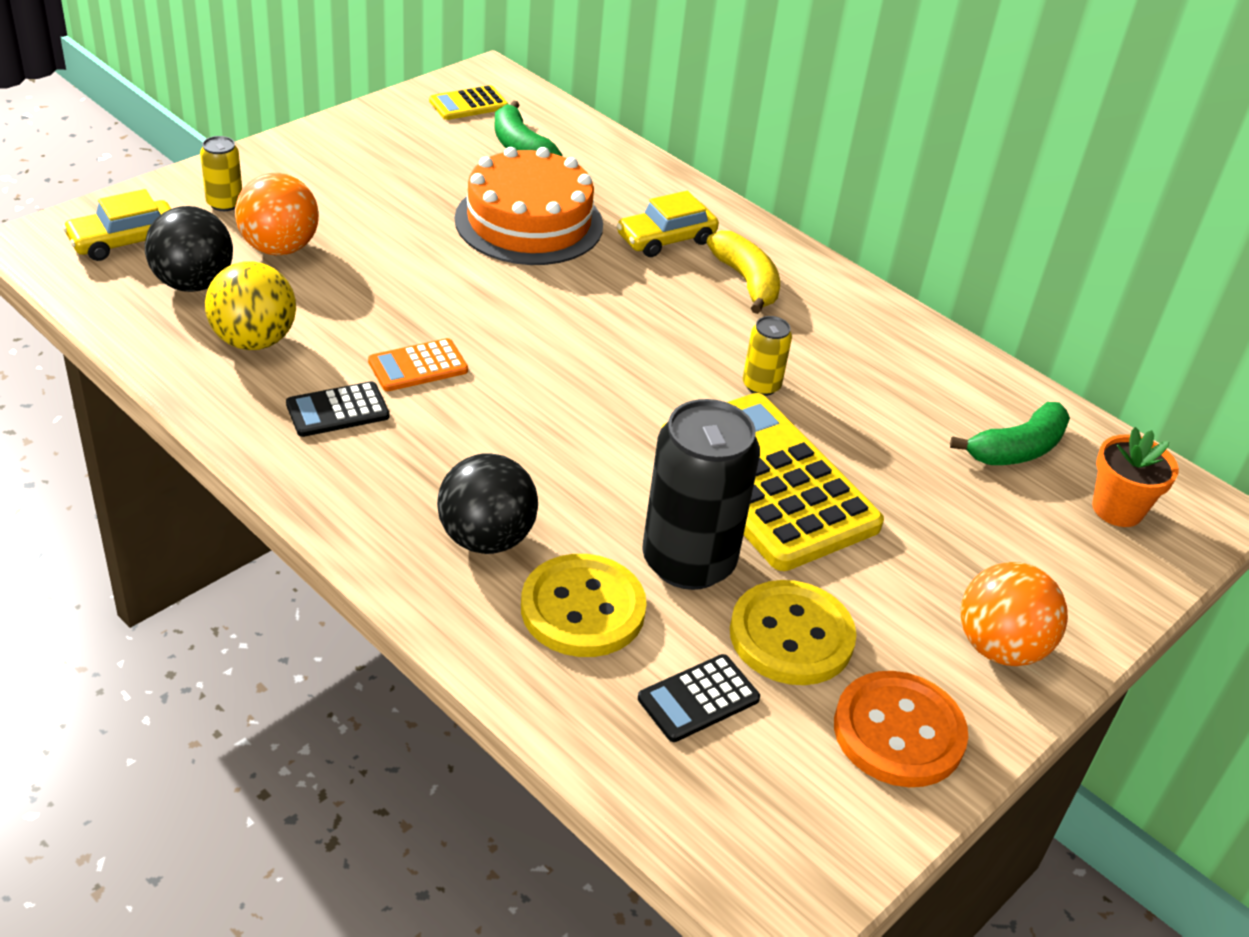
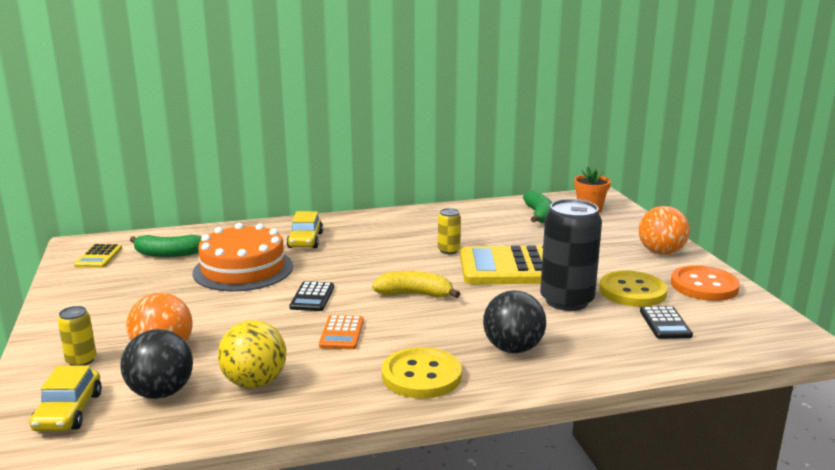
camera: 55 degrees left, 20 degrees down
(337, 410) = (358, 368): black calculator -> black calculator (312, 297)
(583, 609) = (586, 336): yellow button -> yellow button (421, 376)
(746, 281) = (363, 232): yellow banana -> yellow banana (415, 294)

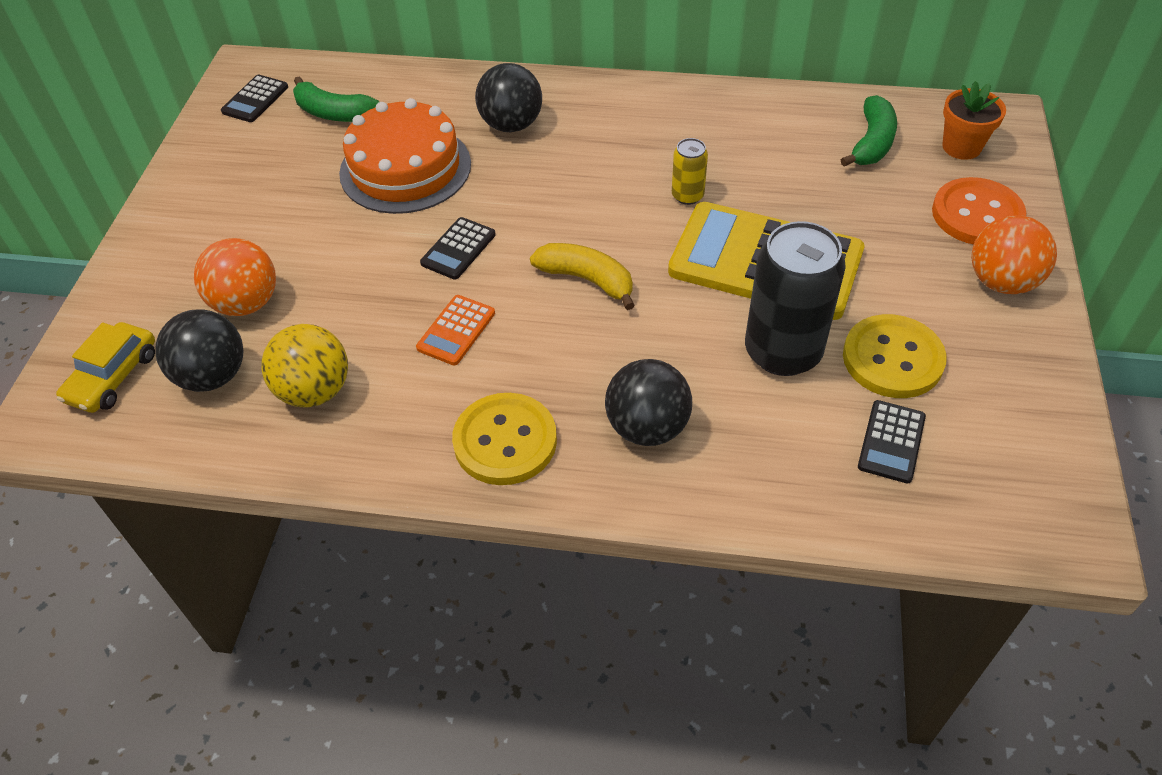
camera: 25 degrees right, 30 degrees up
(81, 360) = (159, 293): yellow can -> none
(98, 257) = (255, 99): yellow calculator -> black calculator
(305, 240) = (511, 125): yellow car -> black ball
(704, 286) = (1013, 378): orange button -> orange button (977, 214)

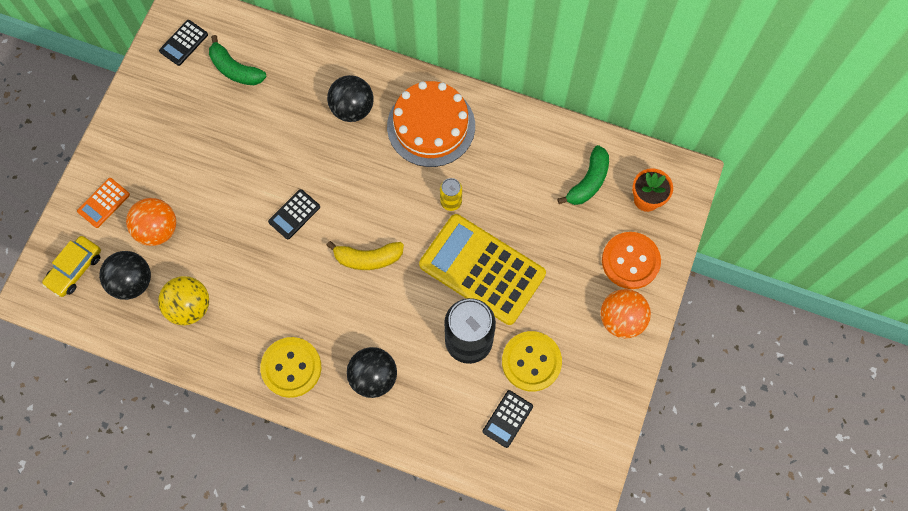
camera: 10 degrees right, 20 degrees up
(405, 168) = (274, 134): orange cake -> orange cake (431, 126)
(456, 330) = (280, 280): orange calculator -> orange calculator (104, 203)
(587, 279) = (368, 258): yellow banana -> yellow banana turned 135 degrees clockwise

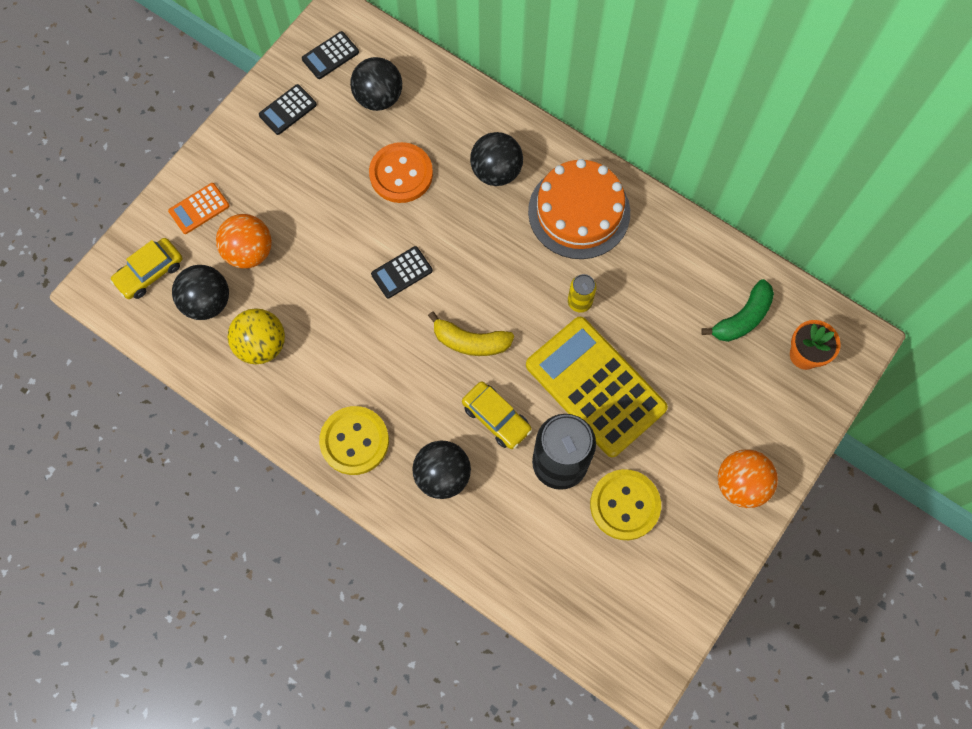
camera: 15 degrees right, 0 degrees up
(235, 69) = (378, 98): green banana -> black ball
(406, 317) = (496, 418): none -> yellow car
(507, 419) = (581, 563): black calculator -> black calculator (288, 110)
(630, 261) = (768, 420): orange button -> orange button (401, 174)

